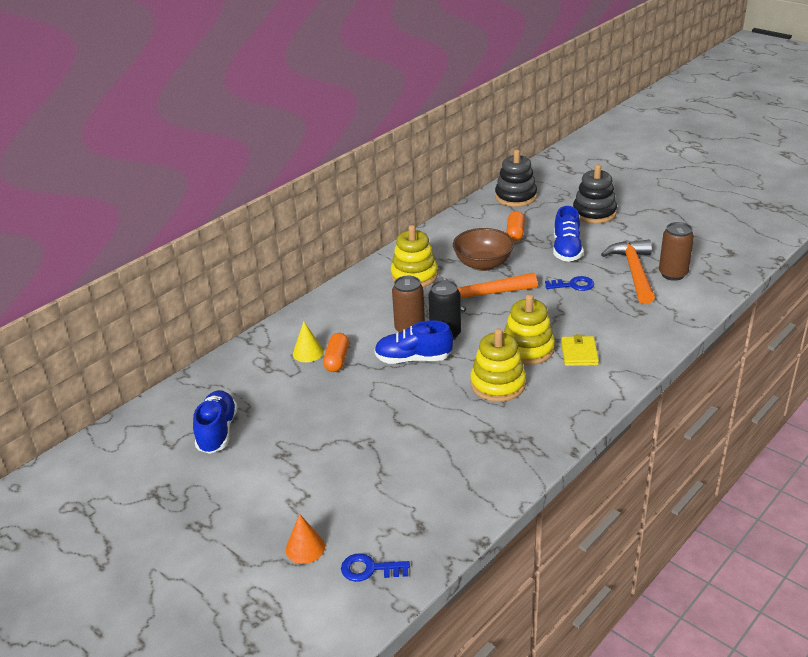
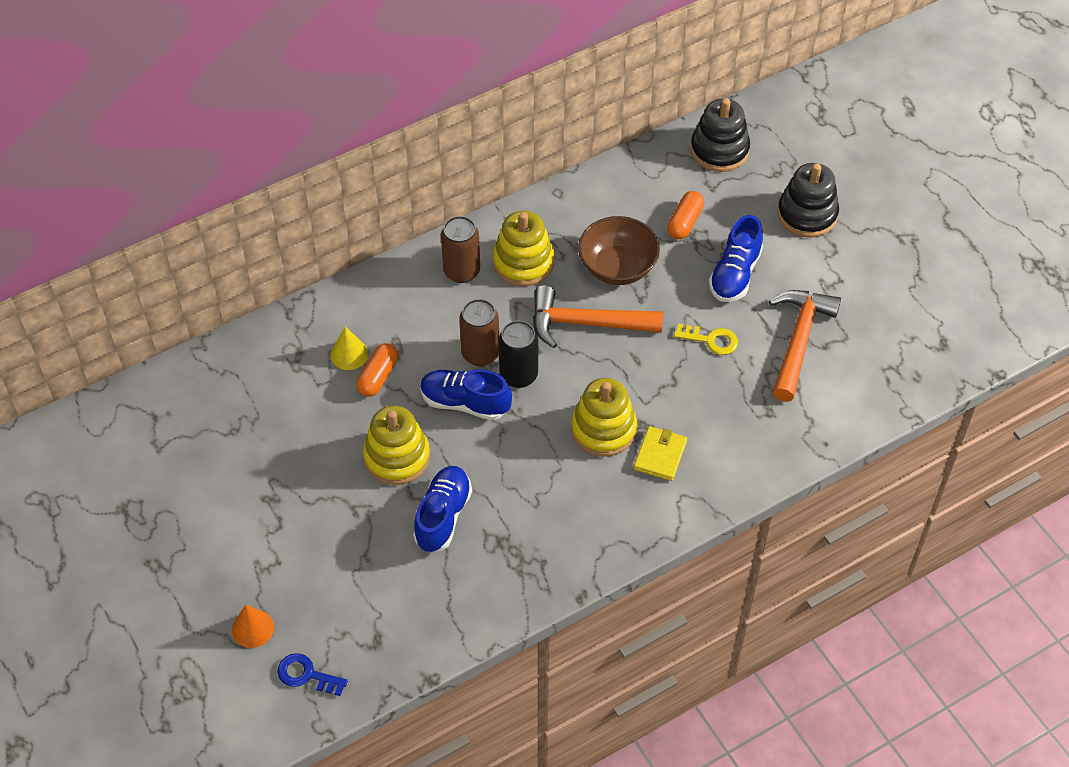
camera: 15 degrees right, 20 degrees up
(217, 432) = (212, 444): blue shoe -> blue shoe (443, 516)
(498, 384) = (544, 473): yellow stacking toy -> yellow stacking toy (397, 457)
(573, 285) = (711, 340): blue key -> yellow key
(673, 274) = (845, 360): brown can -> brown can (461, 271)

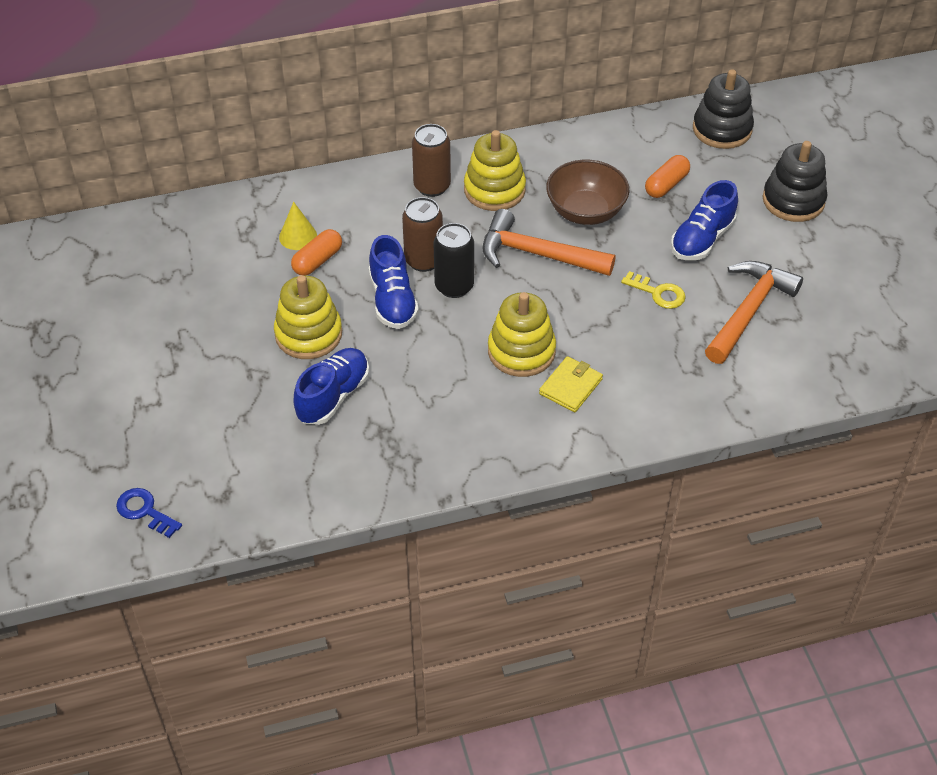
camera: 15 degrees right, 5 degrees down
(253, 628) = (110, 457): orange cone -> none
(465, 403) = (393, 300): blue shoe -> blue shoe turned 135 degrees counterclockwise

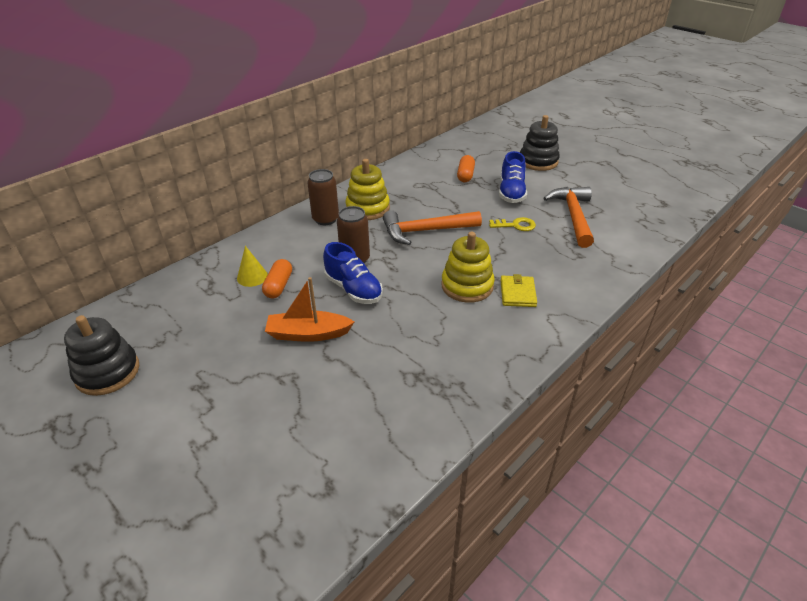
camera: 30 degrees left, 10 degrees down
(144, 511) = (261, 541): blue key -> none
(308, 334) = (308, 334): yellow stacking toy -> orange boat
(333, 396) = (361, 368): blue shoe -> none
(454, 286) = (388, 266): black can -> none
(585, 211) = (433, 201): brown bowl -> none
(722, 129) = (468, 144): black stacking toy -> black stacking toy (107, 372)

